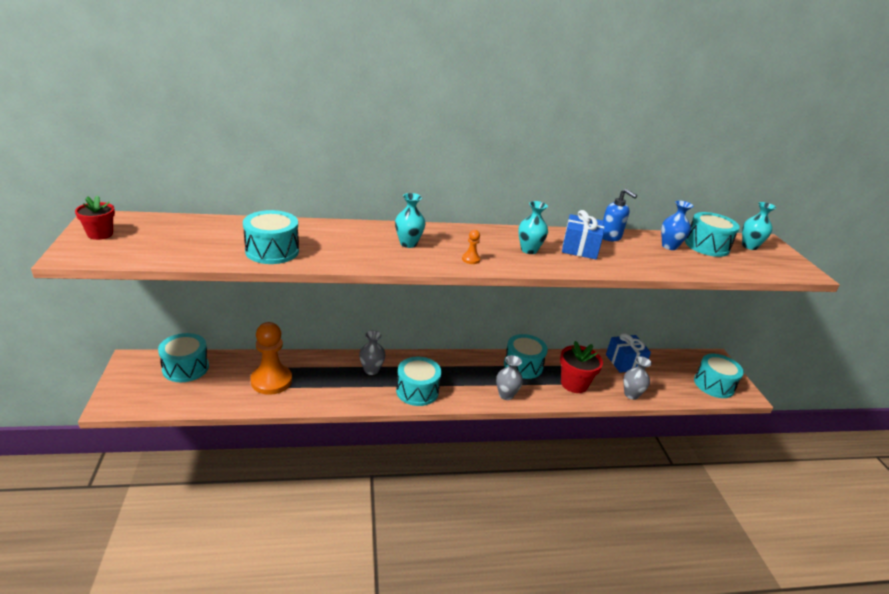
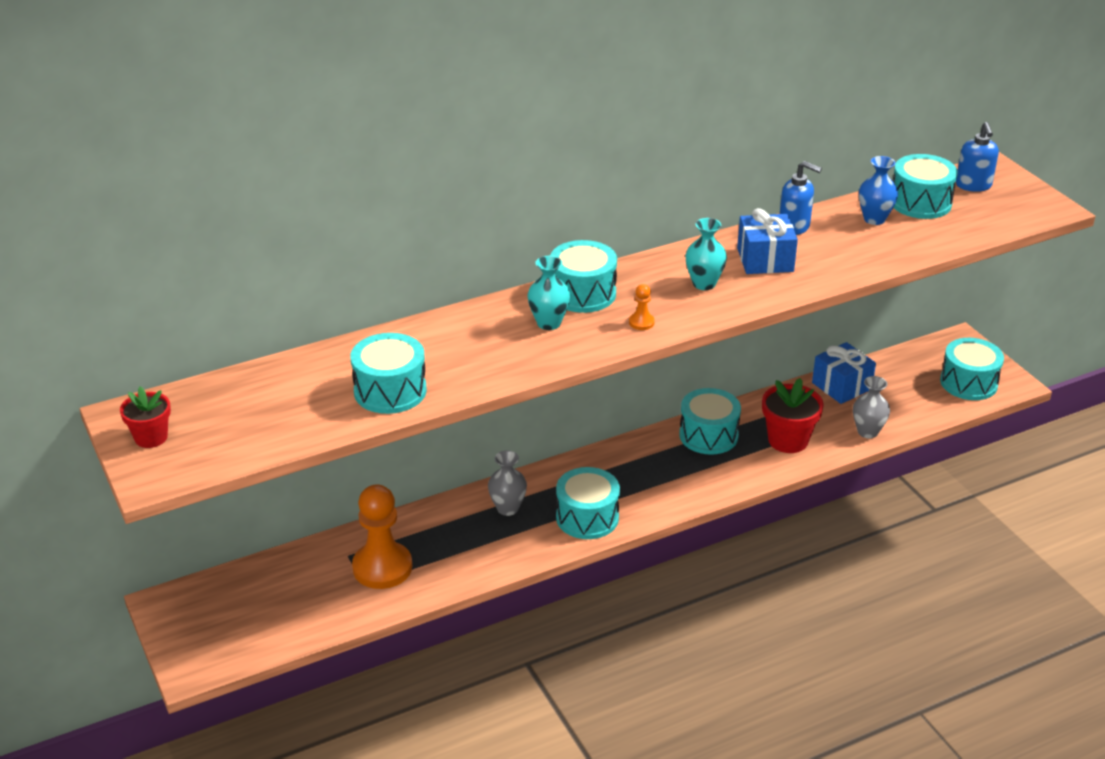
camera: 15 degrees left, 5 degrees up
(185, 368) = (249, 588): turquoise drum -> turquoise drum (583, 293)
(506, 395) = (706, 485): grey vase -> none
(749, 246) = (973, 185): turquoise vase -> blue soap dispenser

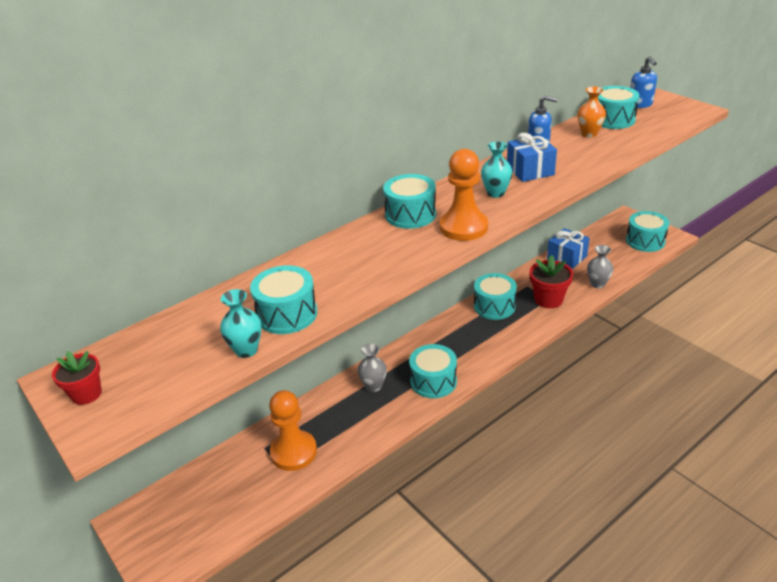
camera: 10 degrees left, 0 degrees up
(549, 323) = (394, 240): turquoise vase -> turquoise vase (246, 350)
(641, 322) = (463, 227): orange pawn -> orange pawn, size x2.43
(874, 219) = (589, 134): blue vase -> orange vase

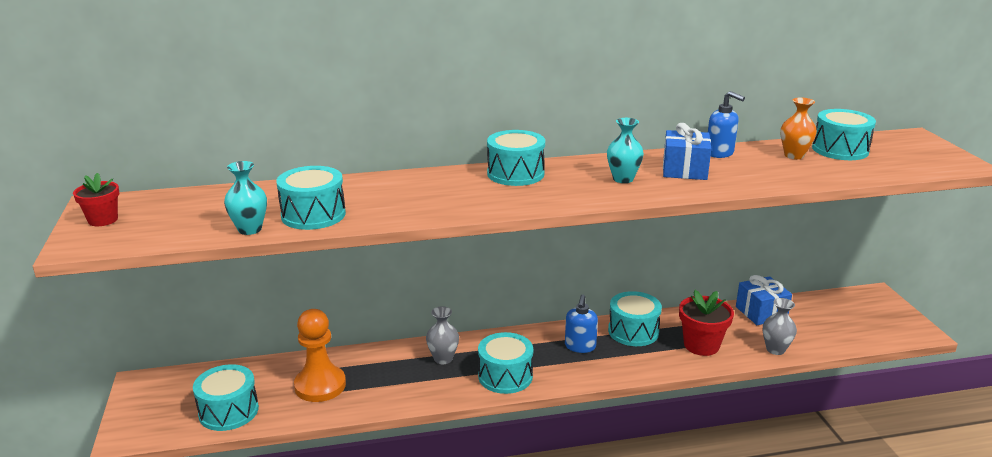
camera: 25 degrees right, 10 degrees down
(463, 227) = (554, 197): orange pawn -> none
(640, 105) = (892, 144): blue soap dispenser -> blue soap dispenser (580, 346)
(645, 241) = (878, 326): turquoise drum -> turquoise drum (229, 411)

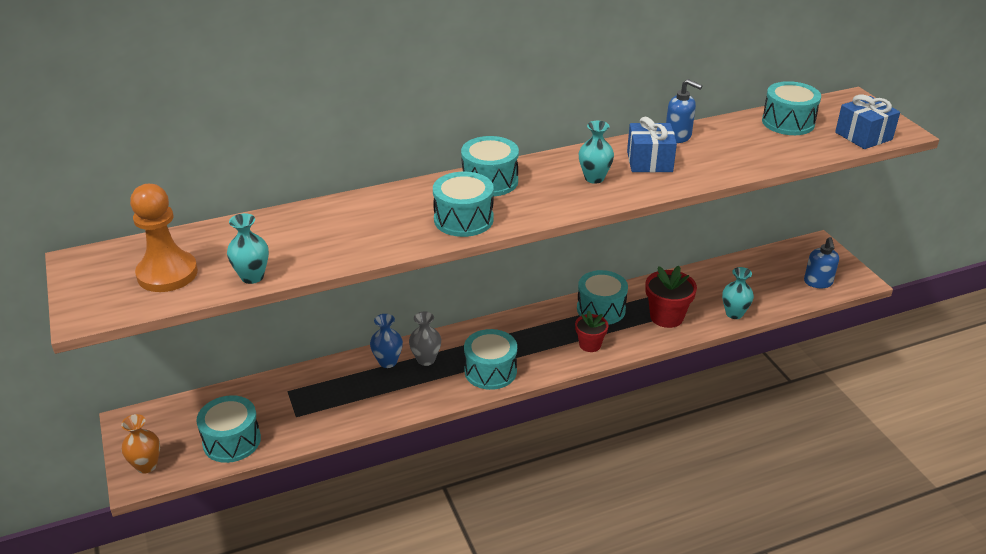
camera: 10 degrees left, 10 degrees up
(103, 220) = (95, 280): red flower pot -> red flower pot (590, 345)
(313, 215) = (308, 252): turquoise drum -> turquoise drum (463, 219)
(320, 385) = (314, 403): orange pawn -> orange pawn (167, 274)
(404, 357) = (388, 362): none -> blue vase
(580, 346) = (554, 331): blue soap dispenser -> blue soap dispenser (818, 282)
(761, 312) = (716, 275): blue gift -> blue gift (863, 136)
(775, 349) = (734, 313): grey vase -> turquoise vase
(794, 155) = (747, 133): orange vase -> orange vase (146, 465)

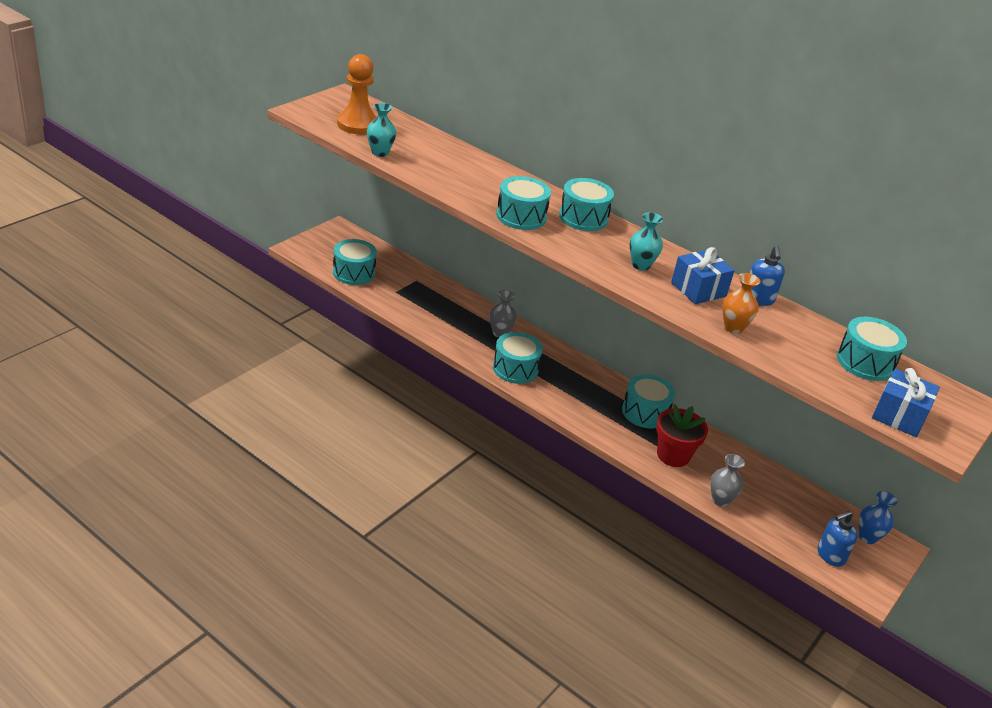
camera: 55 degrees right, 0 degrees up
(146, 465) = (310, 248): orange vase -> orange vase (733, 328)
(388, 362) = (482, 315): blue vase -> blue vase (867, 537)
(590, 345) = (594, 416): red flower pot -> none
(734, 313) = (720, 500): turquoise vase -> grey vase

